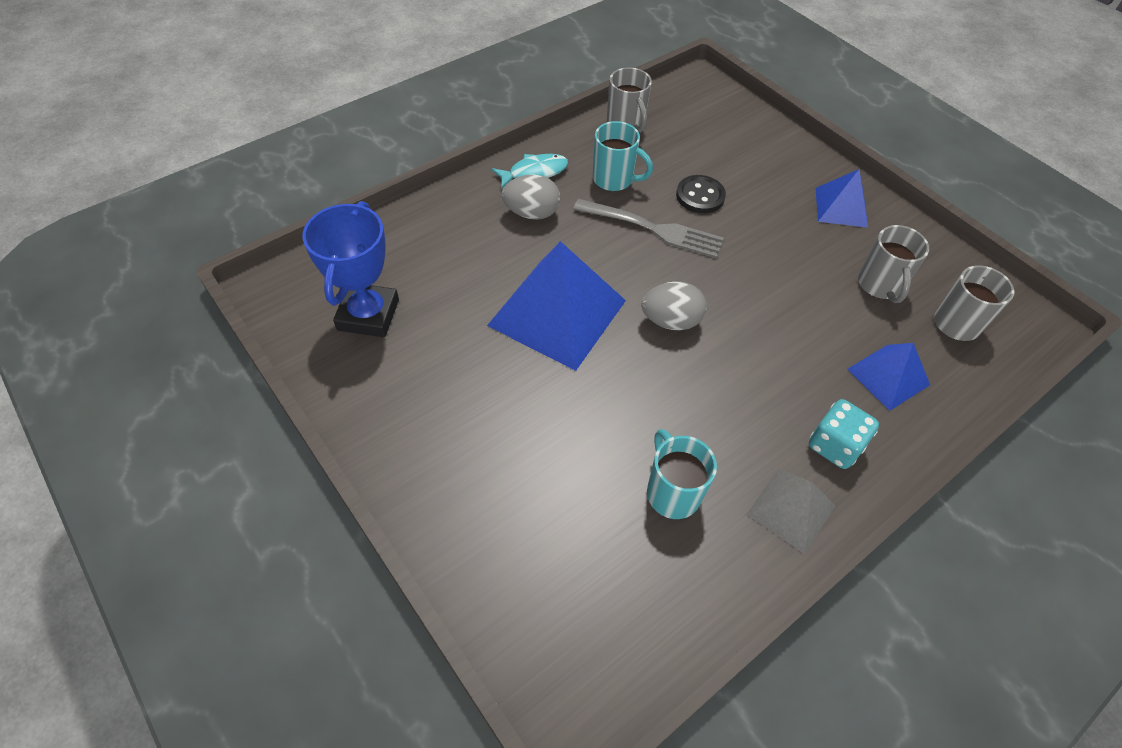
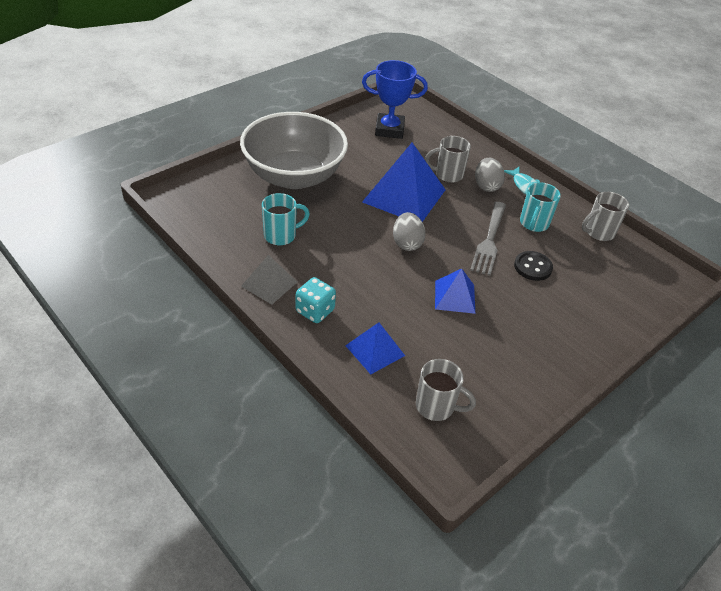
camera: 85 degrees right, 10 degrees down
(504, 471) = (294, 176): none -> grey bowl
(841, 207) = (551, 352): blue pyramid -> blue pyramid (455, 296)
(880, 285) = (466, 362): grey mug -> grey mug (448, 175)

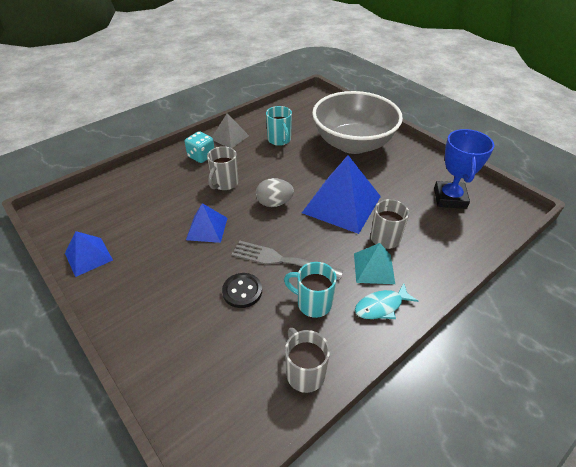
camera: 95 degrees right, 0 degrees up
(375, 350) = (159, 183): blue pyramid -> blue pyramid (88, 256)
(436, 406) = (99, 210): grey mug -> grey mug (224, 183)
(486, 186) = (373, 268): grey egg -> turquoise pyramid

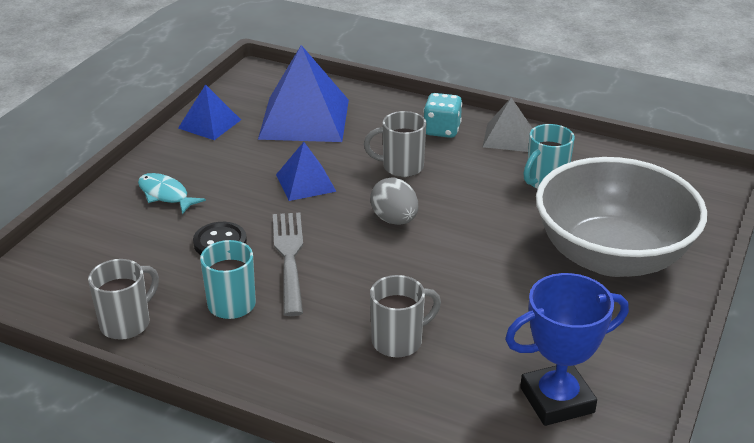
camera: 65 degrees right, 10 degrees down
(342, 204) = (442, 281): blue pyramid -> blue pyramid (304, 119)
(373, 268) = (327, 343): turquoise pyramid -> none
(381, 306) = (259, 365): turquoise fish -> turquoise fish (165, 195)

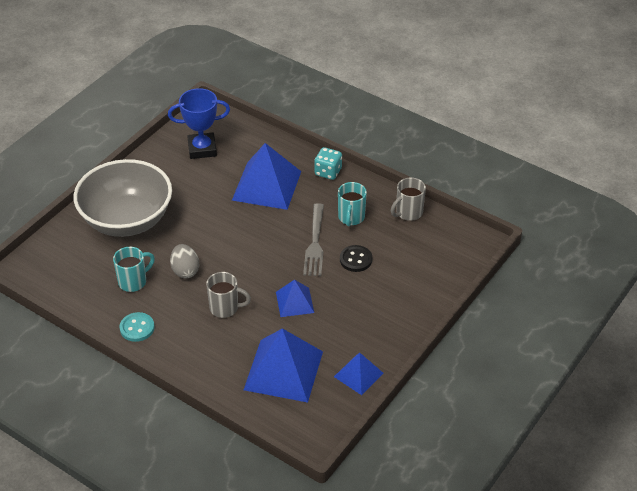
camera: 170 degrees left, 10 degrees up
(165, 195) = (390, 303): turquoise fish -> none
(394, 220) = (244, 263): grey egg -> grey egg (185, 270)
(399, 341) = (266, 185): grey mug -> blue pyramid
(441, 130) = (182, 342): turquoise dice -> turquoise dice (328, 172)
(507, 137) = (137, 328): grey pyramid -> turquoise button

